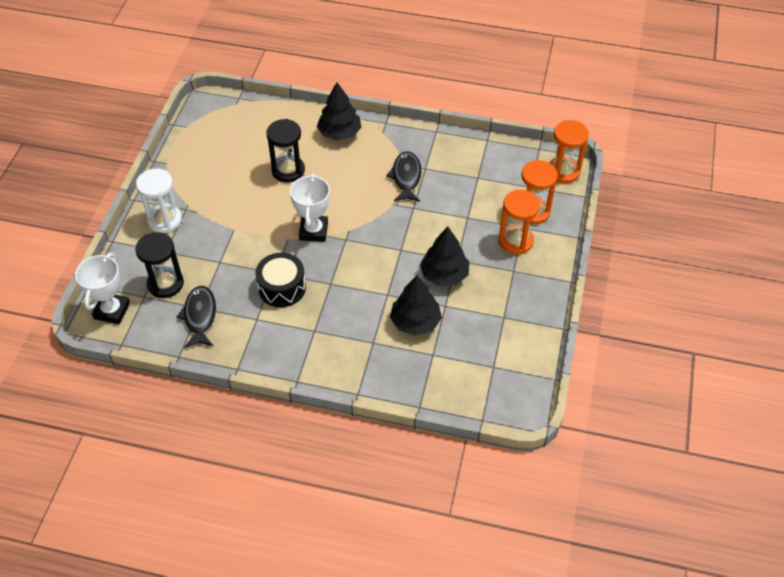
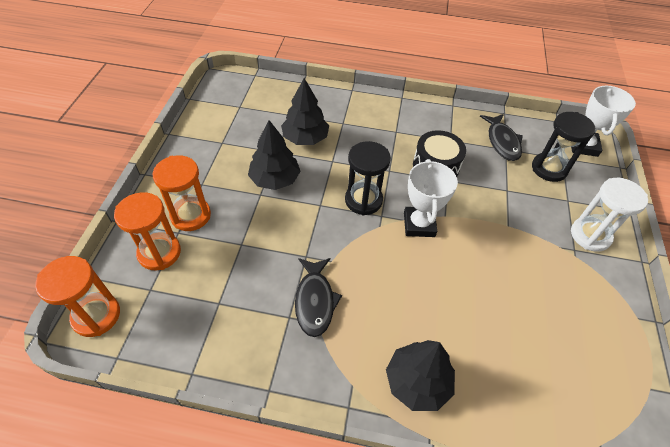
camera: 175 degrees right, 0 degrees up
(288, 170) = (473, 309): black hourglass -> black hourglass (363, 200)

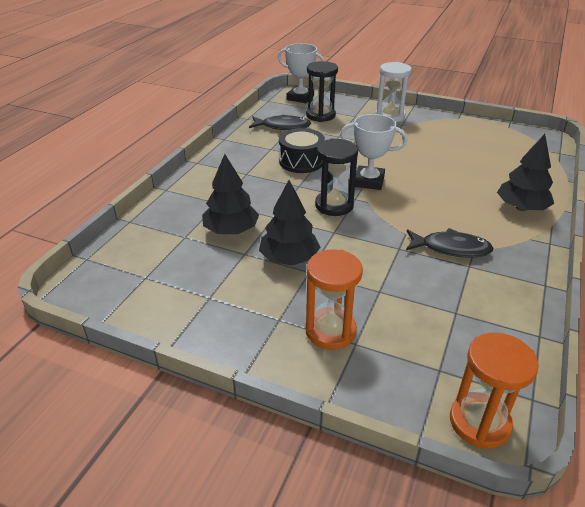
camera: 75 degrees left, 15 degrees down
(159, 253) = (386, 361): orange hourglass -> none

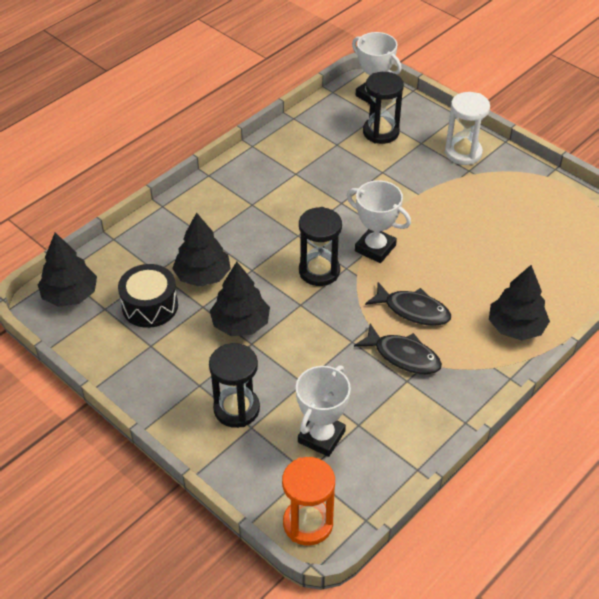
camera: 20 degrees right, 10 degrees up
(102, 274) = (70, 295): none -> black tree
(283, 127) = (327, 141): black fish -> black fish (413, 310)
(301, 161) = (319, 201): black drum -> black drum (150, 306)
(330, 331) = (236, 409): orange hourglass -> black hourglass
(430, 333) = (321, 437): none -> white trophy

